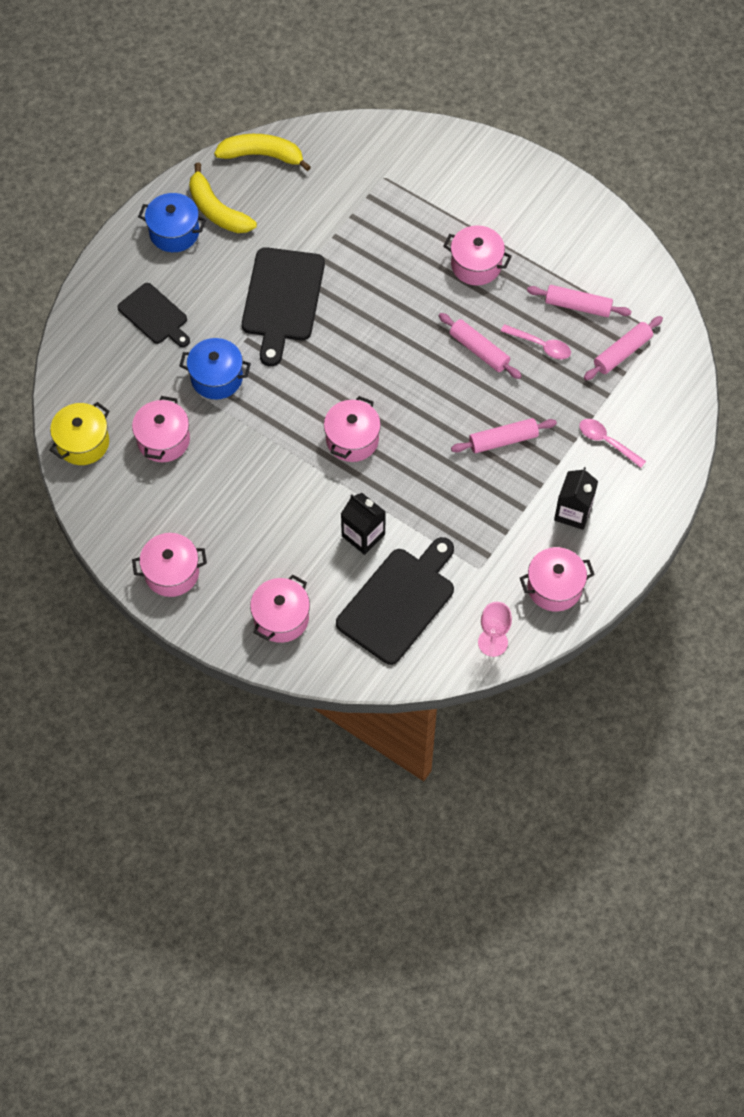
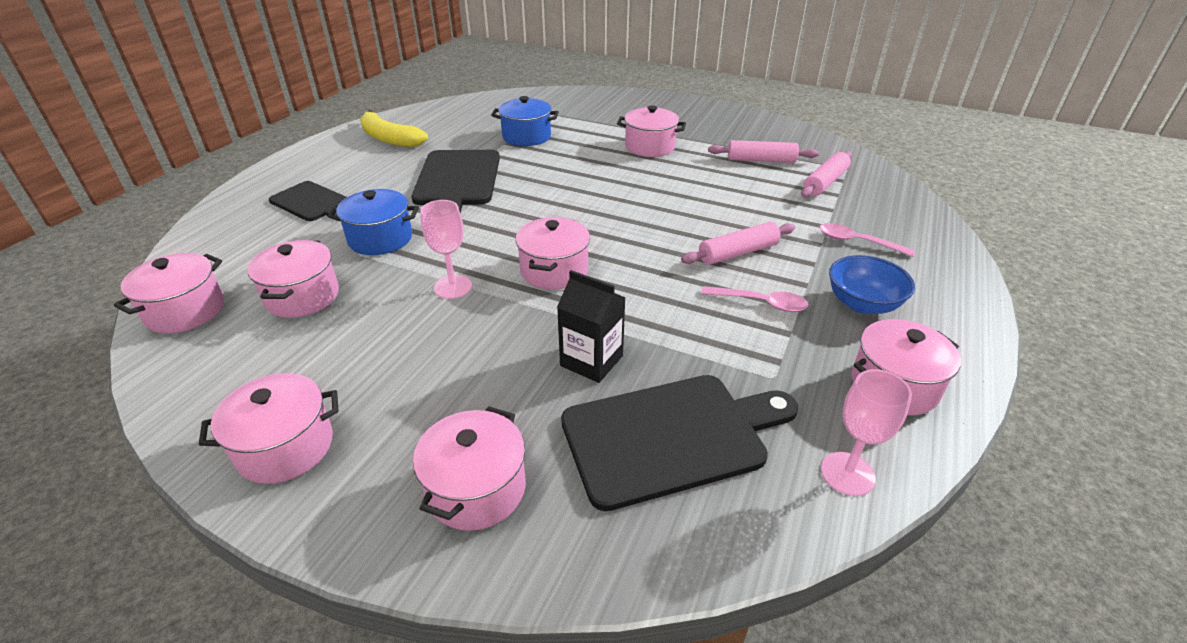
camera: 10 degrees left, 25 degrees down
(83, 443) = (185, 311): yellow pot -> pink pot
(174, 232) = (344, 153): blue pot -> blue pot (526, 137)
(262, 155) = (434, 111): yellow banana -> none
(273, 446) = (453, 287): none -> pink goblet
(399, 602) = (671, 437): black cutting board -> black cutting board turned 45 degrees clockwise
(479, 350) = (677, 194): pink rolling pin -> none
(540, 345) = (739, 185): pink spoon -> pink spoon (760, 303)
(573, 512) = (862, 304): black carton -> blue bowl

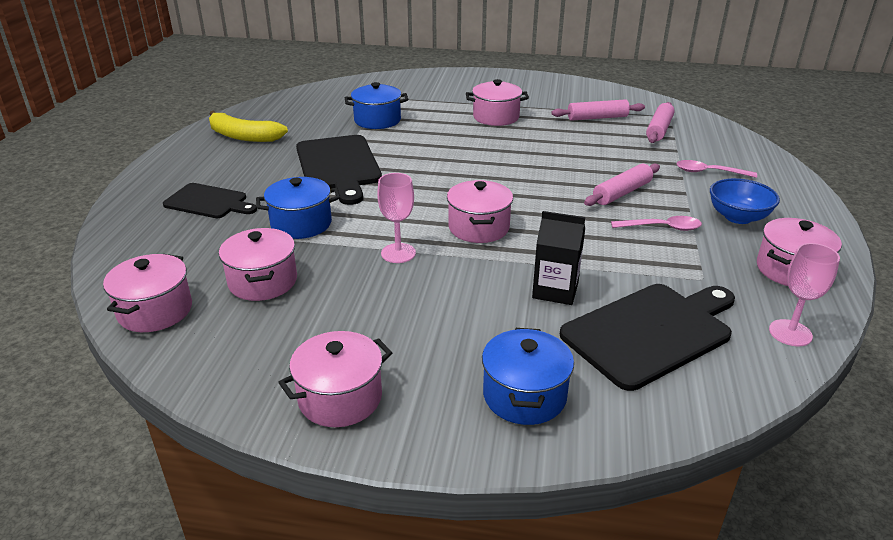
camera: 15 degrees left, 5 degrees down
(476, 489) = (524, 395): pink pot -> blue pot

